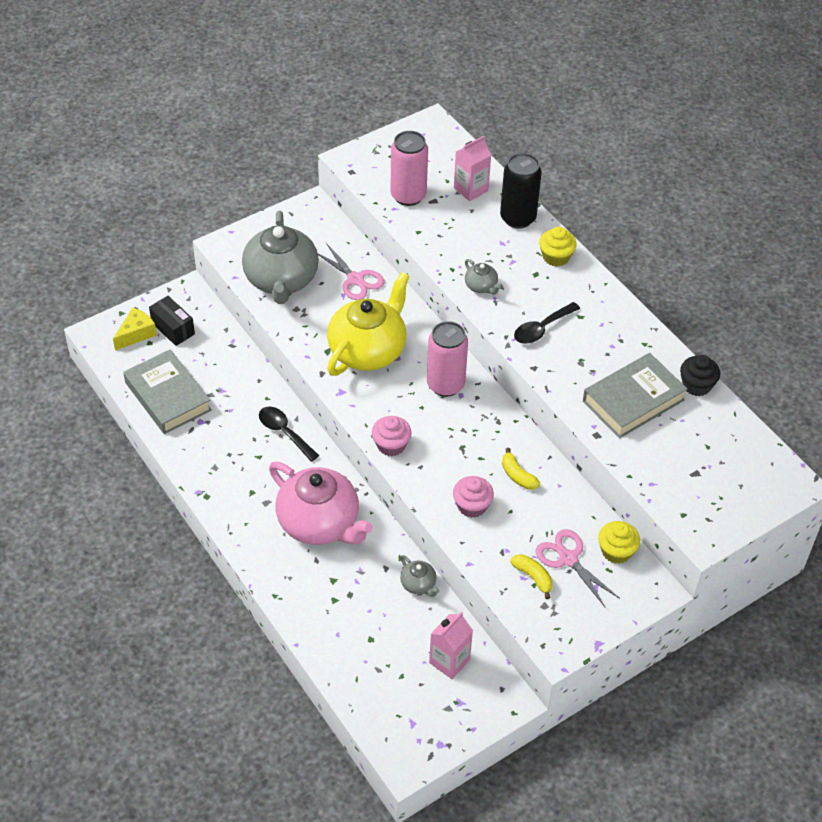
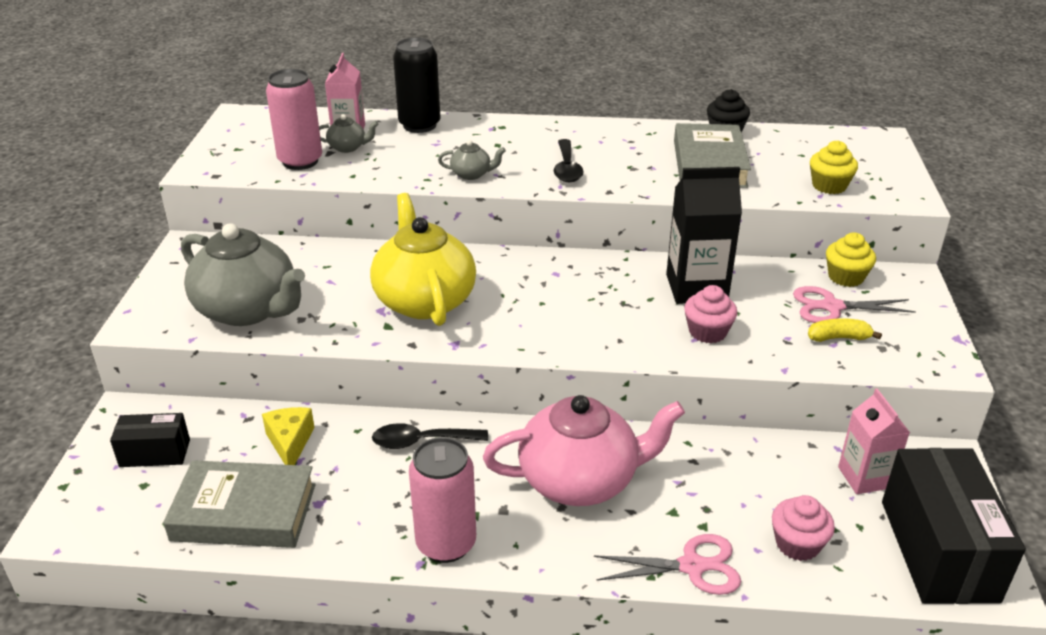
camera: 50 degrees left, 15 degrees down
(136, 334) = (114, 489): yellow cheese -> yellow cheese (290, 443)
(355, 279) = (323, 264): pink scissors -> pink scissors (692, 566)
(391, 445) = (569, 345): pink cupcake -> pink cupcake (797, 544)
(415, 723) = (938, 550): none -> black box
(418, 584) = (738, 447): grey teapot -> grey teapot (348, 147)
(445, 385) = (531, 276): pink can -> pink can (446, 544)
(517, 475) = (696, 288): yellow banana -> black carton
(556, 257) = (492, 128): yellow cupcake -> yellow cupcake (829, 186)

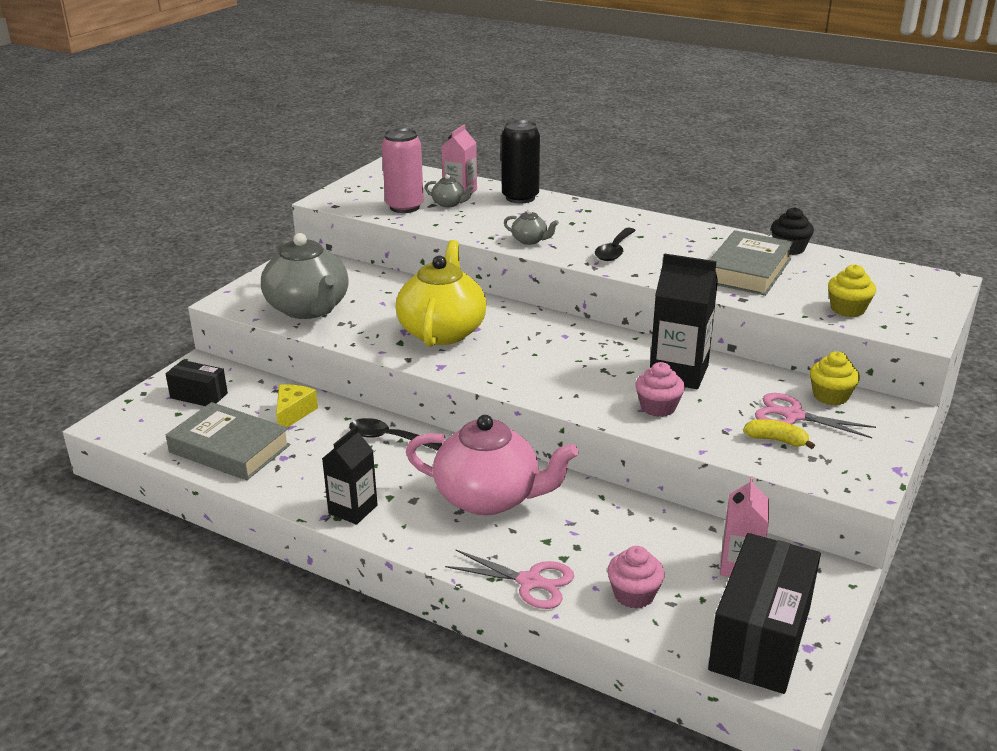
camera: 25 degrees right, 5 degrees down
(446, 544) = (353, 509): pink can -> black carton

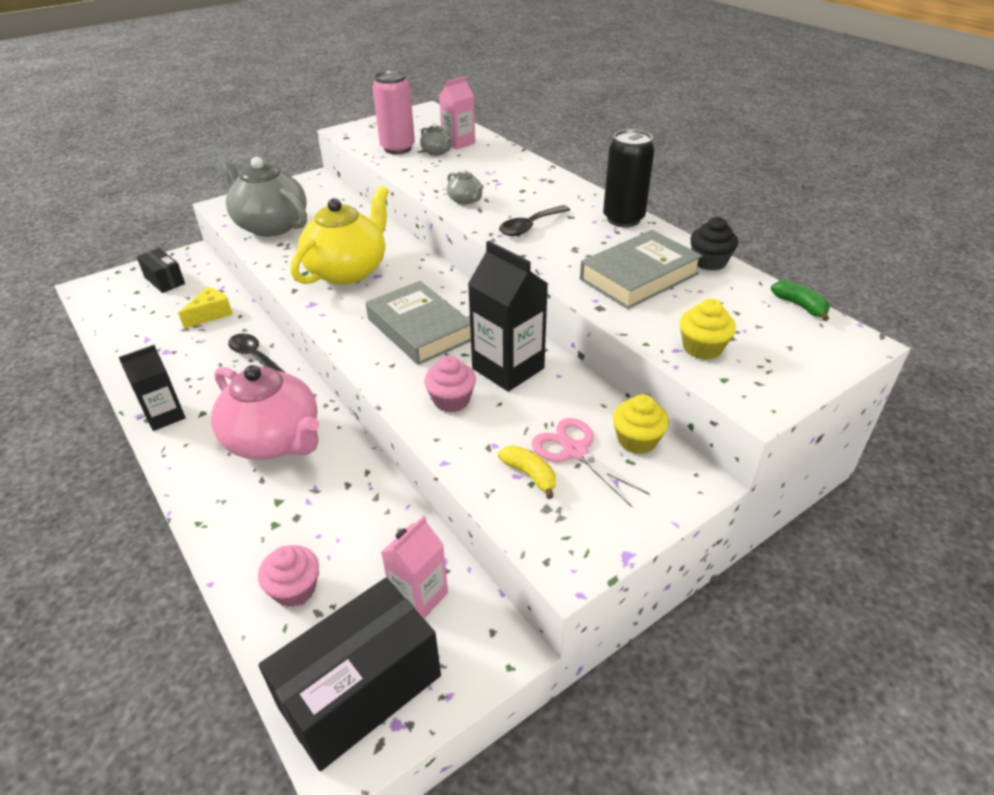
camera: 25 degrees right, 10 degrees up
(230, 448) = (138, 332): grey book -> grey book (420, 329)
(309, 309) = (270, 225): grey teapot -> grey teapot turned 135 degrees clockwise
(520, 197) = (503, 157): black can -> black can (623, 219)
(530, 582) = (223, 539): pink scissors -> none
(885, 266) = (800, 306): none -> green banana

